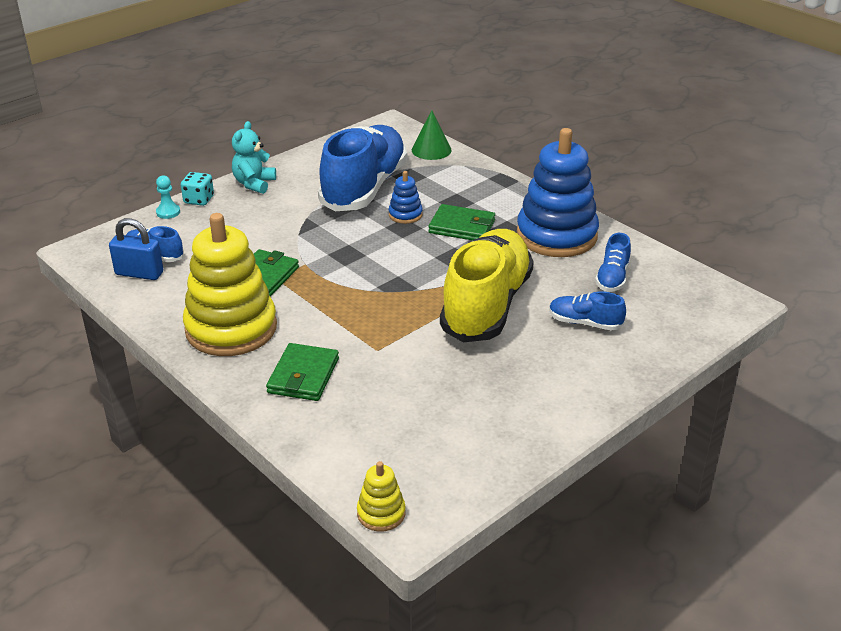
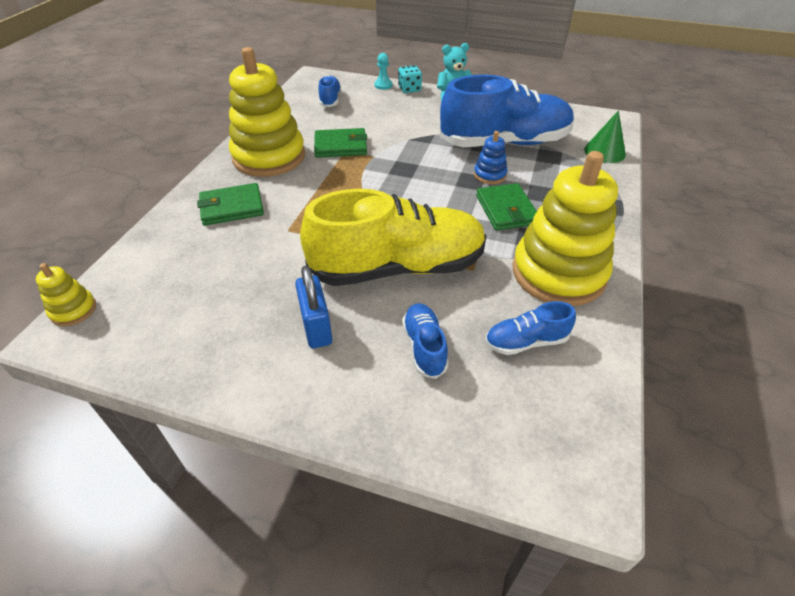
camera: 60 degrees right, 10 degrees up
(139, 273) = (305, 103): blue padlock -> blue padlock (316, 327)
(556, 235) = (558, 273): blue stacking toy -> yellow stacking toy

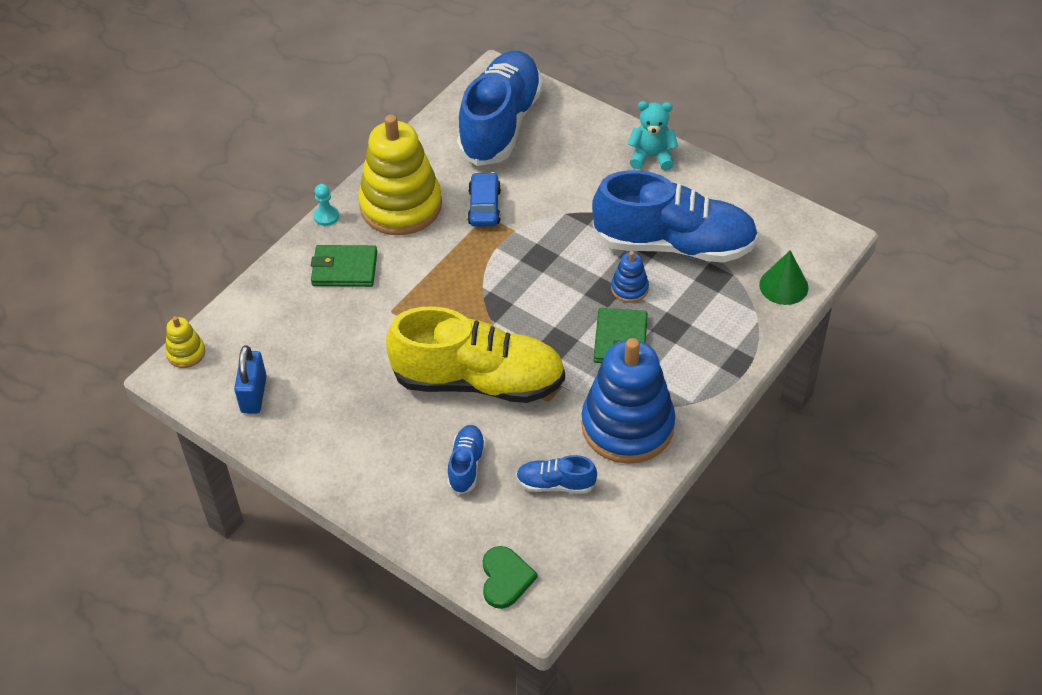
camera: 20 degrees right, 5 degrees up
(316, 327) = (383, 423): blue padlock -> blue padlock (254, 394)
(330, 99) = (501, 124): blue shoe -> blue shoe, size x2.30
(340, 146) = (484, 206): green wallet -> blue car
(383, 85) = (576, 111): turquoise pawn -> turquoise pawn (326, 216)
(409, 89) = (606, 125): turquoise dice -> none
(535, 464) = (505, 578): none -> green heart
(558, 273) = (627, 426): yellow stacking toy -> blue stacking toy

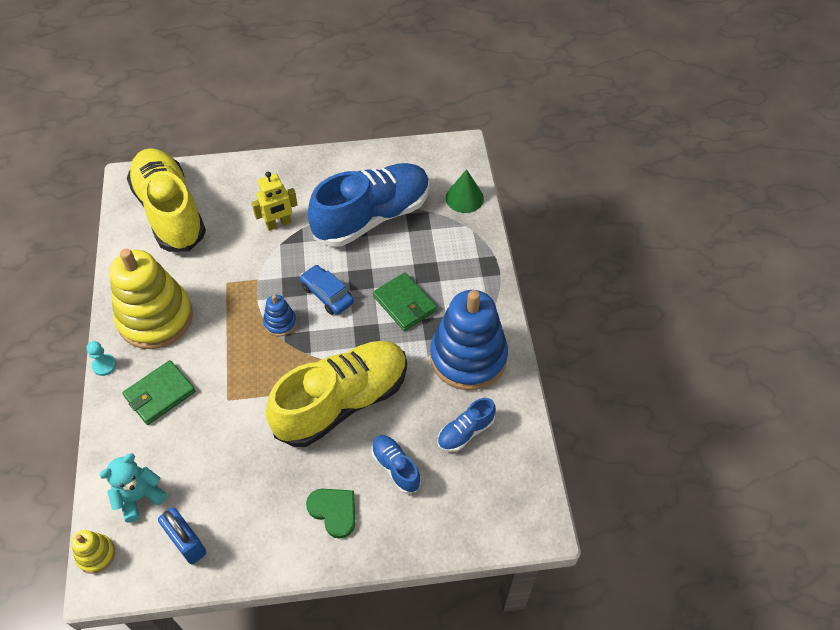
camera: 45 degrees left, 5 degrees up
(484, 206) = (218, 277): blue car -> blue car (327, 295)
(501, 124) = (170, 211): blue shoe -> yellow shoe
(505, 578) = (502, 524): green heart -> green heart (334, 511)
(582, 195) = (278, 224): none -> yellow robot
(629, 288) = (375, 265): blue stacking toy -> blue stacking toy (280, 323)
(651, 156) = (298, 168): turquoise teddy bear -> turquoise teddy bear (139, 497)

